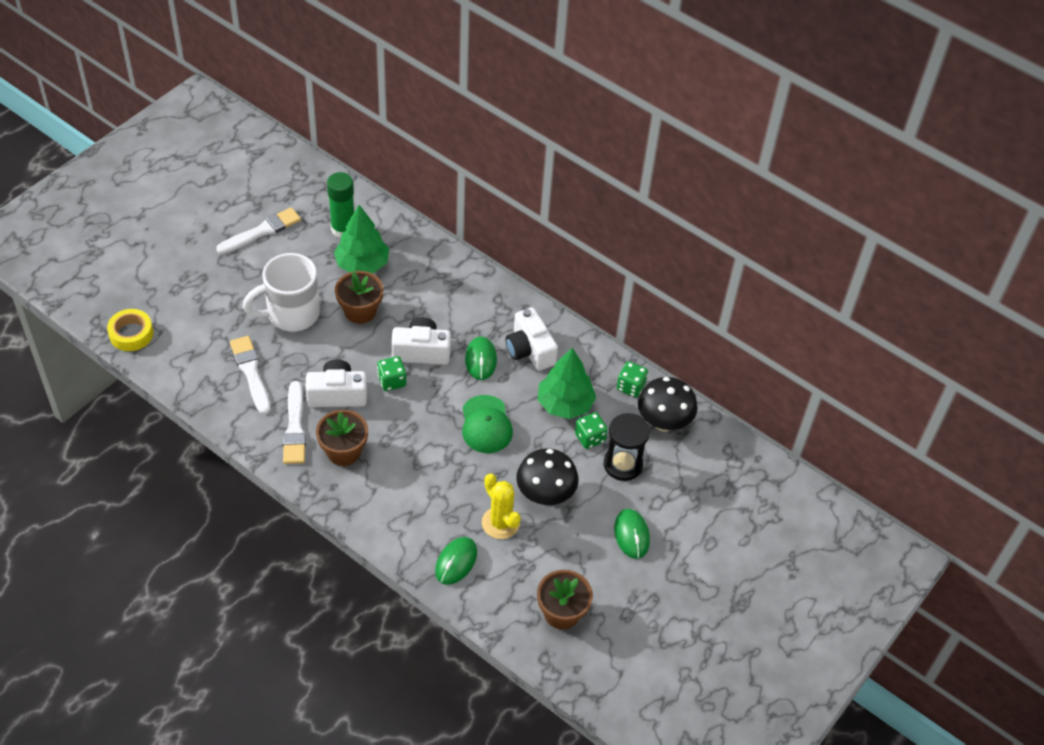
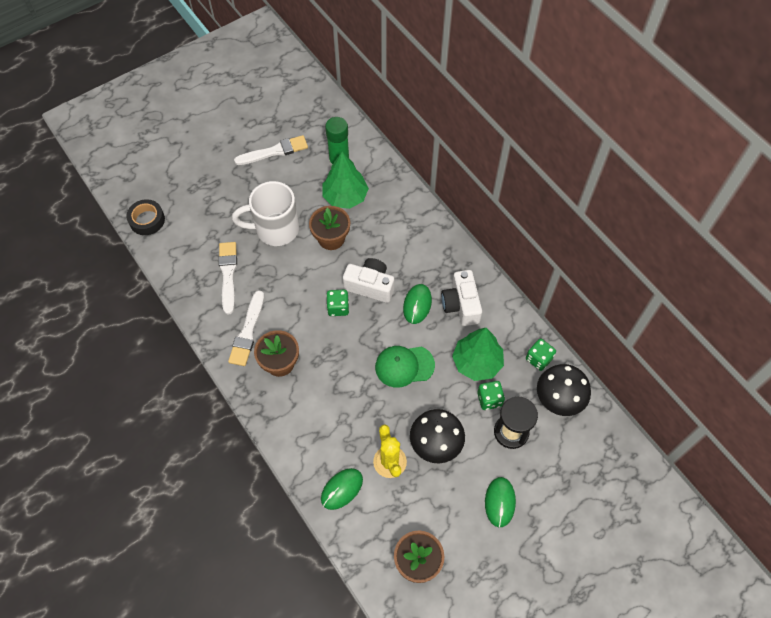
camera: 20 degrees right, 10 degrees up
(131, 334) = (147, 220): yellow tape -> black tape
(337, 394) = (290, 309): white camera -> none
(486, 424) = (404, 366): green cap -> green cap turned 75 degrees clockwise

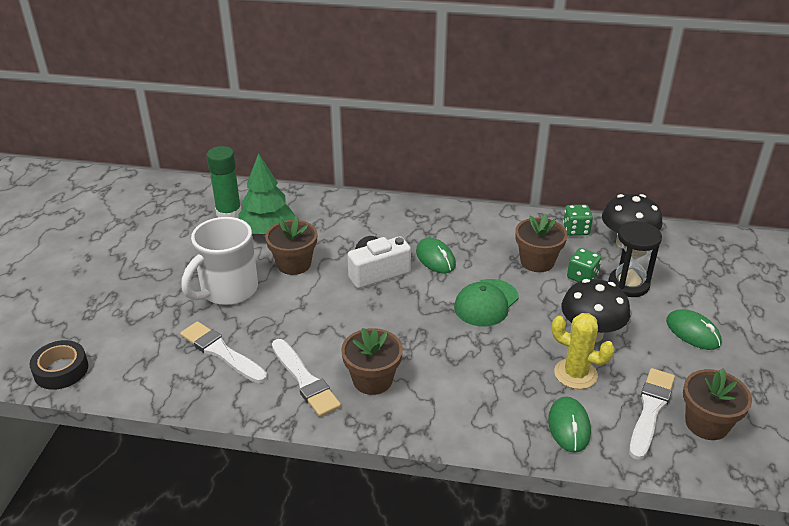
camera: 45 degrees left, 25 degrees down
(274, 151) = (150, 240): white brush -> white brush (650, 410)
(338, 307) = (369, 304): green dice -> none
(461, 305) = (470, 236): white camera -> none
(477, 362) = (537, 261): green tree -> brown flower pot

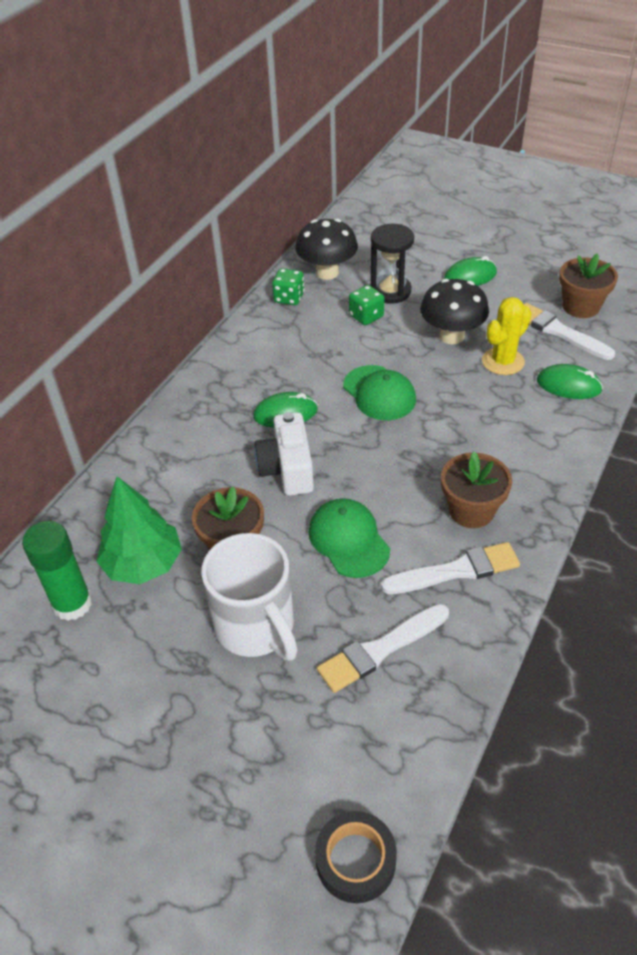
camera: 70 degrees left, 10 degrees up
(317, 317) = (348, 540): none -> green cap
(537, 261) = (328, 339): brown flower pot -> none

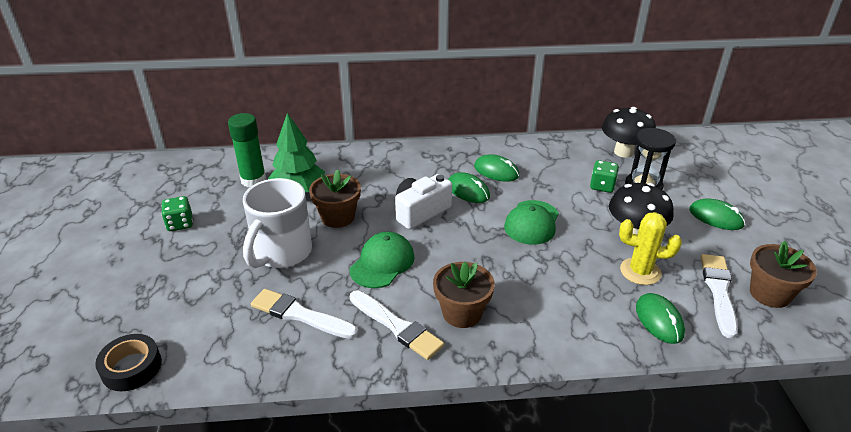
camera: 55 degrees right, 10 degrees down
(272, 375) = (496, 171): none -> green mouse
(289, 298) = (577, 148): green dice -> green dice (180, 224)

